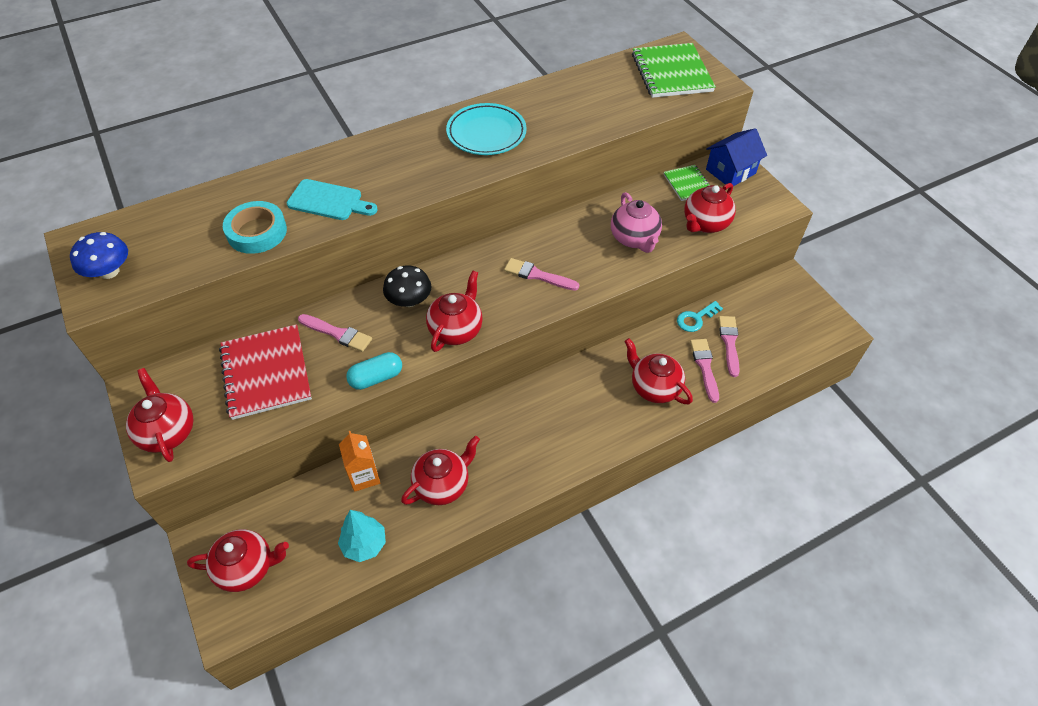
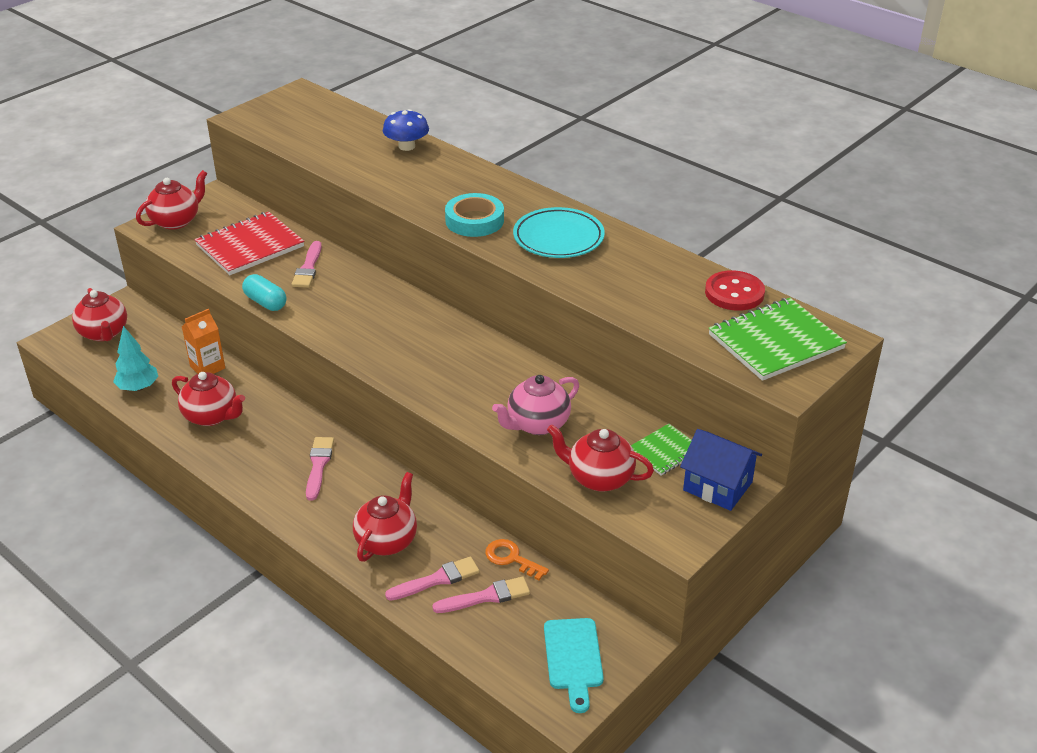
camera: 70 degrees right, 15 degrees down
(109, 271) = (272, 114): blue mushroom -> blue mushroom (406, 146)
(257, 232) = (347, 158): turquoise tape -> turquoise tape (474, 220)
(329, 201) = (404, 180): turquoise cutting board -> turquoise cutting board (573, 658)
(409, 300) = (367, 295): black mushroom -> none
(456, 330) = (341, 332): red teapot -> none
(538, 275) = (441, 366): pink brush -> pink brush (318, 465)
(606, 72) = (734, 293): none -> red button
(695, 319) = (511, 558): turquoise key -> orange key

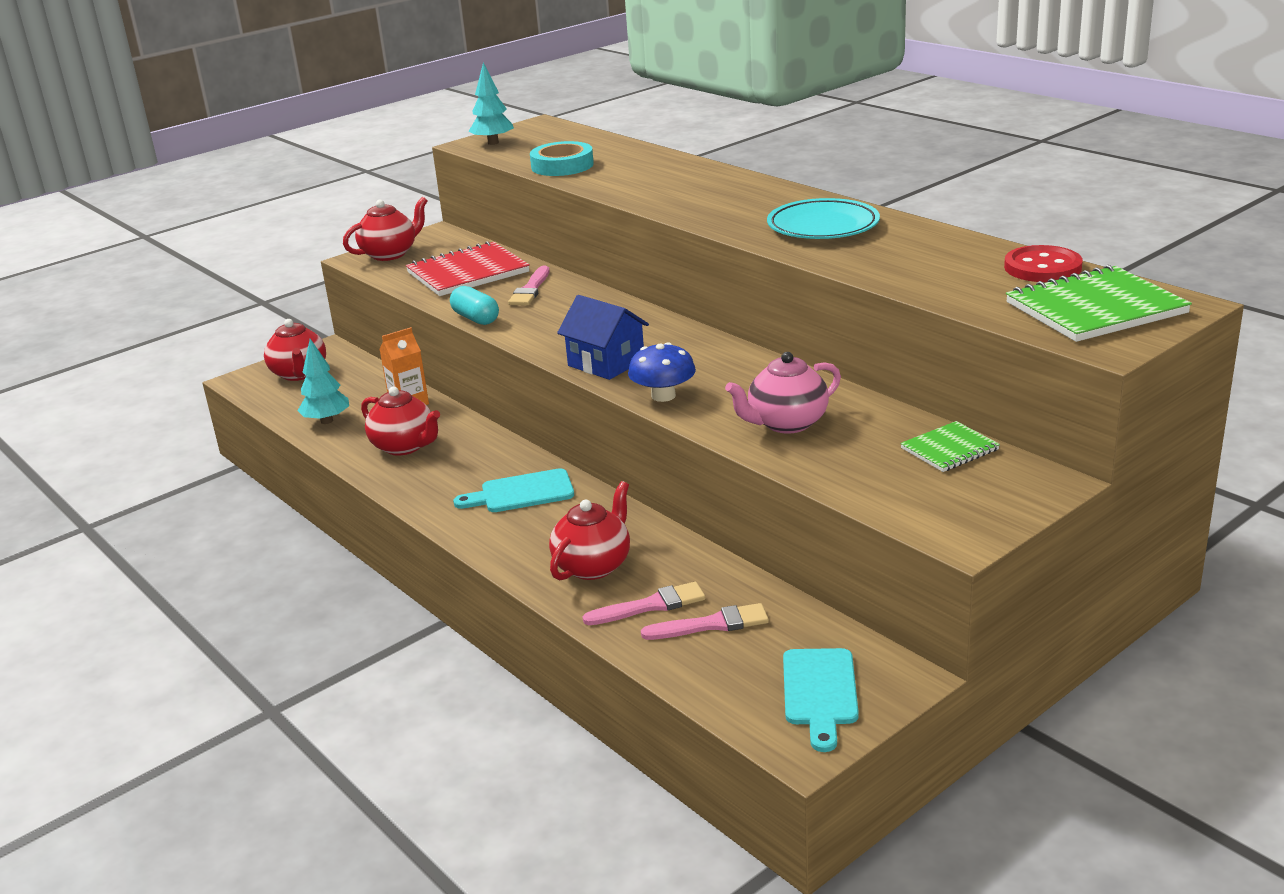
camera: 10 degrees right, 10 degrees down
(261, 117) = (493, 143): none -> turquoise tree
(318, 465) = (521, 493): pink brush -> turquoise cutting board
(406, 146) = (653, 160): blue mushroom -> blue mushroom (663, 396)
(474, 220) = (723, 214): turquoise tape -> turquoise tape (562, 165)
(511, 558) = (748, 586): orange key -> none
(599, 478) = (861, 474): red teapot -> none
(717, 486) = (1018, 483): blue house -> blue house (606, 363)

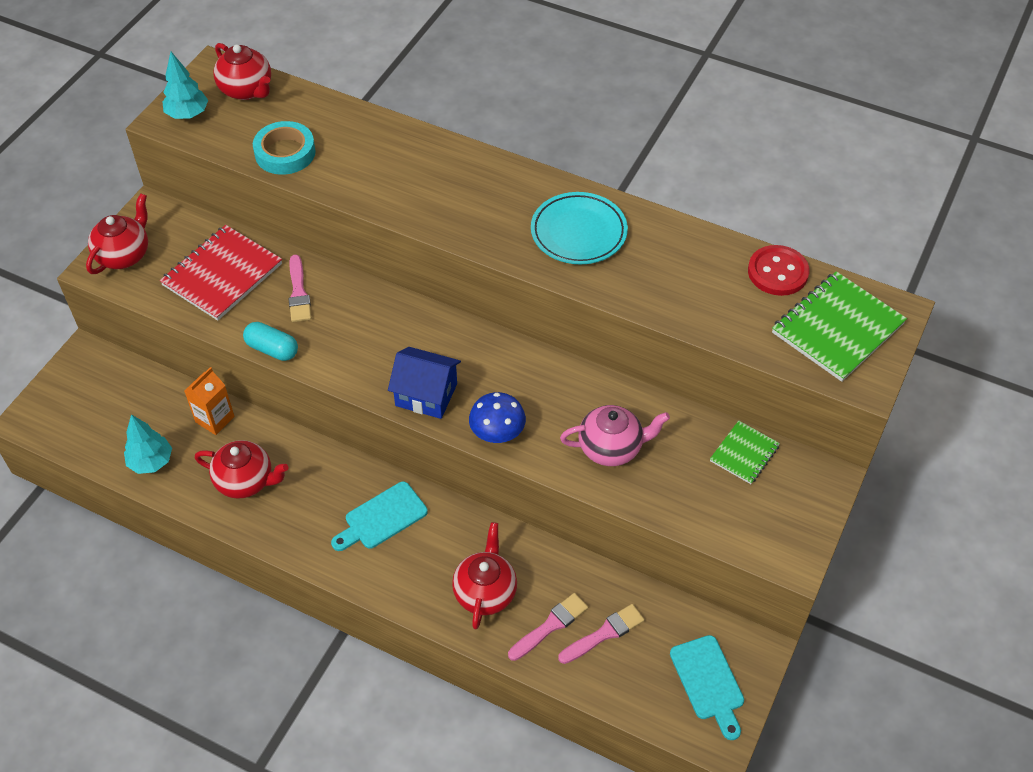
camera: 25 degrees left, 25 degrees up
(299, 374) = (81, 398): red teapot -> red teapot (247, 90)
(786, 423) = (611, 448): pink teapot -> pink teapot turned 135 degrees counterclockwise

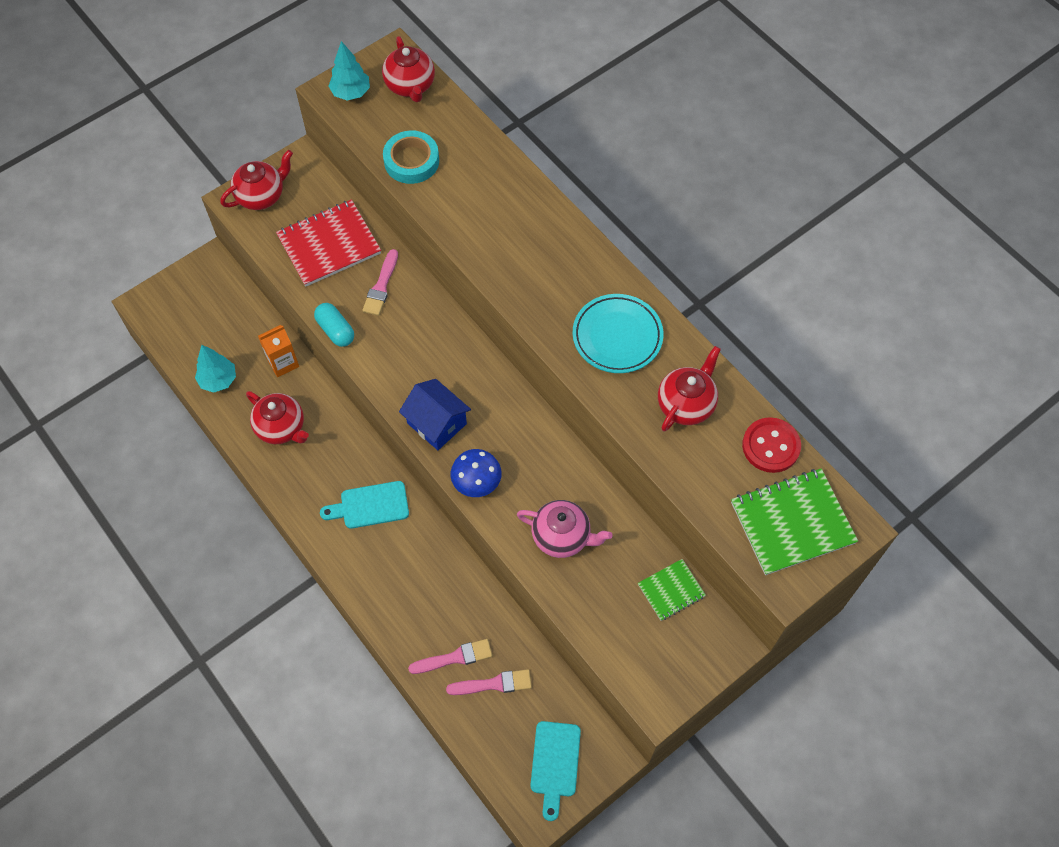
camera: 25 degrees right, 10 degrees up
(485, 592) = (418, 605): red teapot -> red teapot (686, 404)

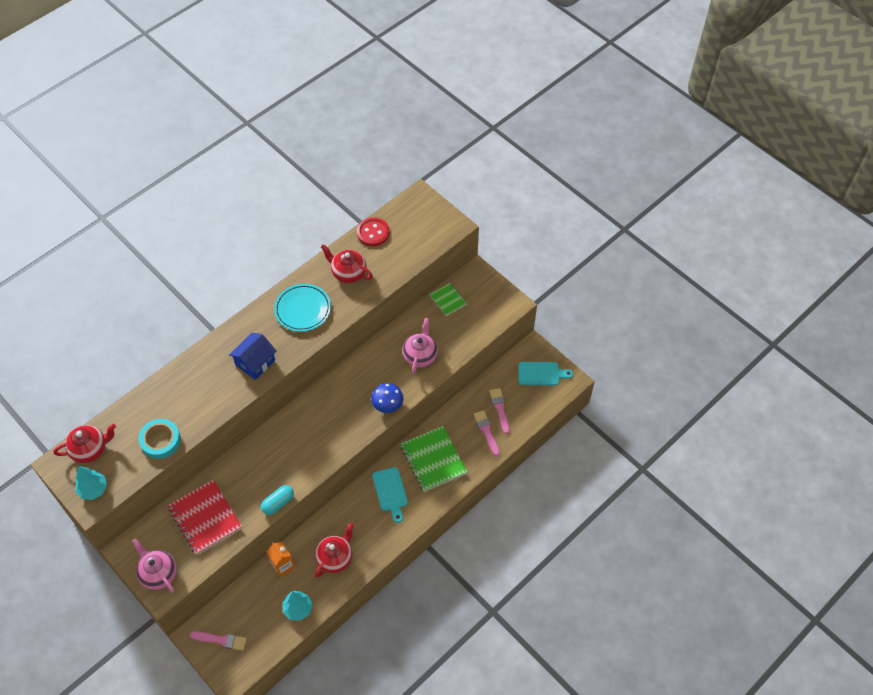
camera: 95 degrees left, 5 degrees down
(261, 196) = (158, 573): red teapot -> pink teapot
(381, 286) = (241, 478): pink brush -> pink brush (221, 640)
(436, 423) = (348, 431): blue house -> blue house (255, 362)
(792, 522) = (419, 223): green notebook -> green notebook (433, 460)

